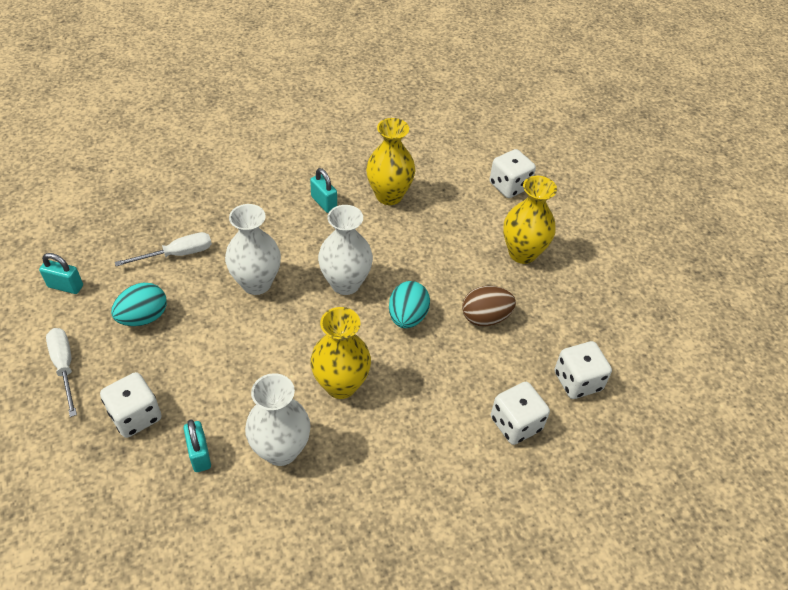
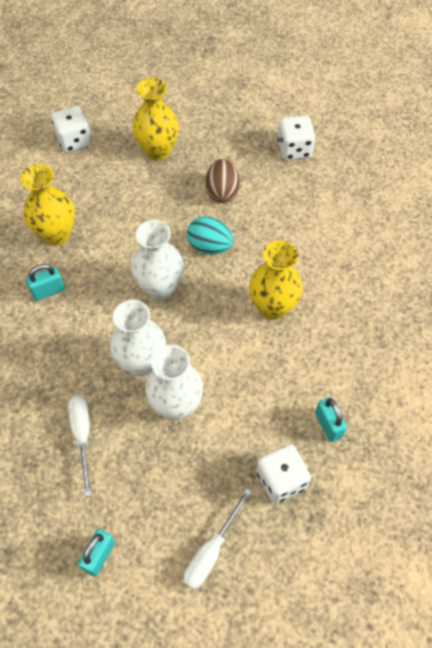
camera: 75 degrees left, 10 degrees up
(64, 367) = (211, 551): white screwdriver -> white screwdriver turned 45 degrees counterclockwise
(143, 317) = (162, 471): turquoise egg -> none
(200, 454) = (328, 425): turquoise padlock -> turquoise padlock turned 75 degrees clockwise
(281, 450) = (331, 360): white vase -> white vase (176, 405)
(515, 424) = (326, 196): white dice -> none

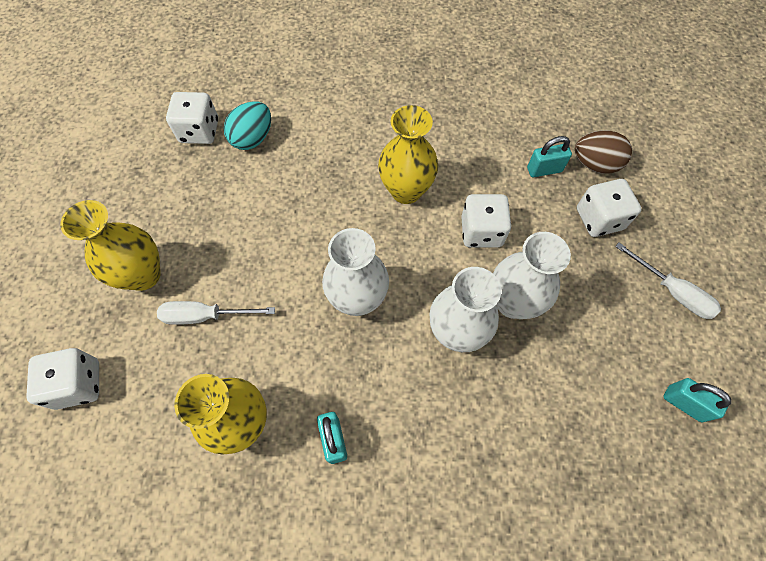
camera: 80 degrees left, 5 degrees up
(82, 436) = (545, 410): white screwdriver -> white screwdriver (205, 316)
(210, 246) = (312, 238): turquoise egg -> turquoise egg (253, 139)
(222, 192) = (237, 213): brown egg -> brown egg (595, 164)
(243, 373) = (481, 232): none -> white dice

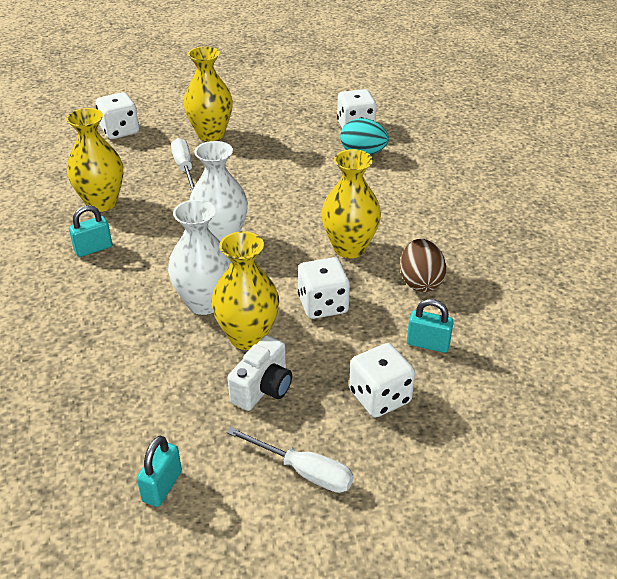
camera: 75 degrees right, 25 degrees down
(513, 302) = (247, 337): white vase -> yellow vase
(544, 170) = (428, 344): turquoise padlock -> turquoise padlock turned 45 degrees counterclockwise
(579, 302) = (263, 388): none -> white camera
(595, 164) = (460, 388): brown egg -> brown egg (420, 282)
(672, 291) = (303, 471): white screwdriver -> white screwdriver turned 90 degrees counterclockwise

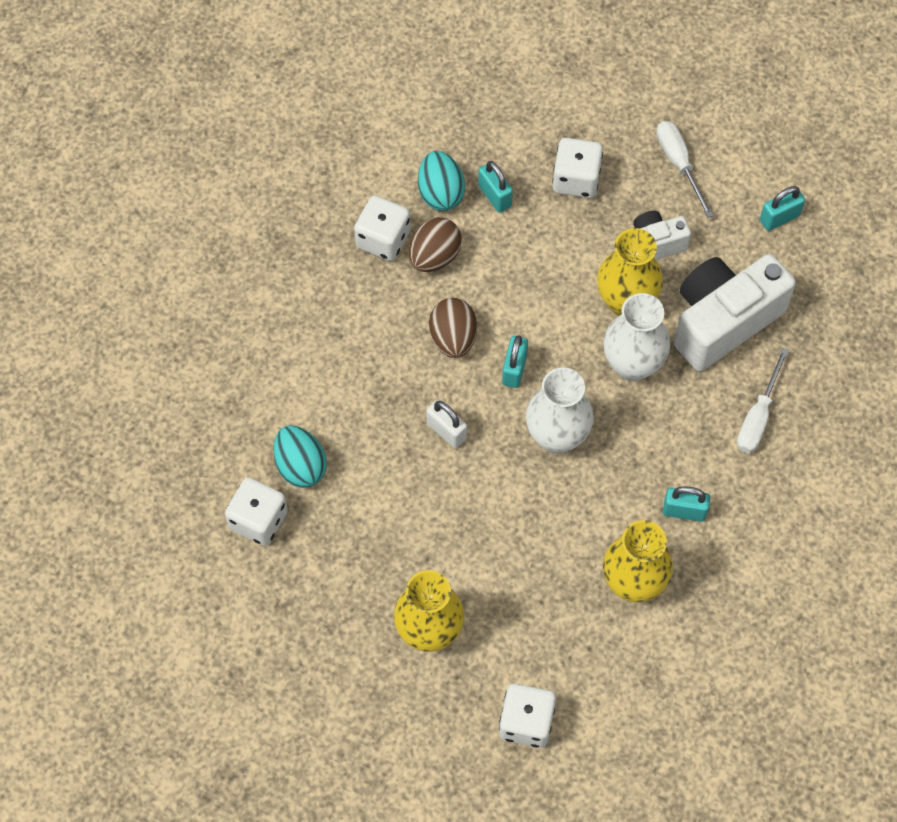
camera: 140 degrees left, 25 degrees up
(153, 370) = (723, 321): none -> white camera
(184, 168) = (507, 584): white screwdriver -> white screwdriver (758, 417)
(288, 255) = (514, 369): none -> turquoise padlock
(297, 206) = (446, 431): none -> white padlock
(323, 305) = (537, 291): white dice -> white dice (383, 239)
(349, 248) = (453, 338): yellow vase -> brown egg
(468, 321) = (440, 193): none -> turquoise egg

